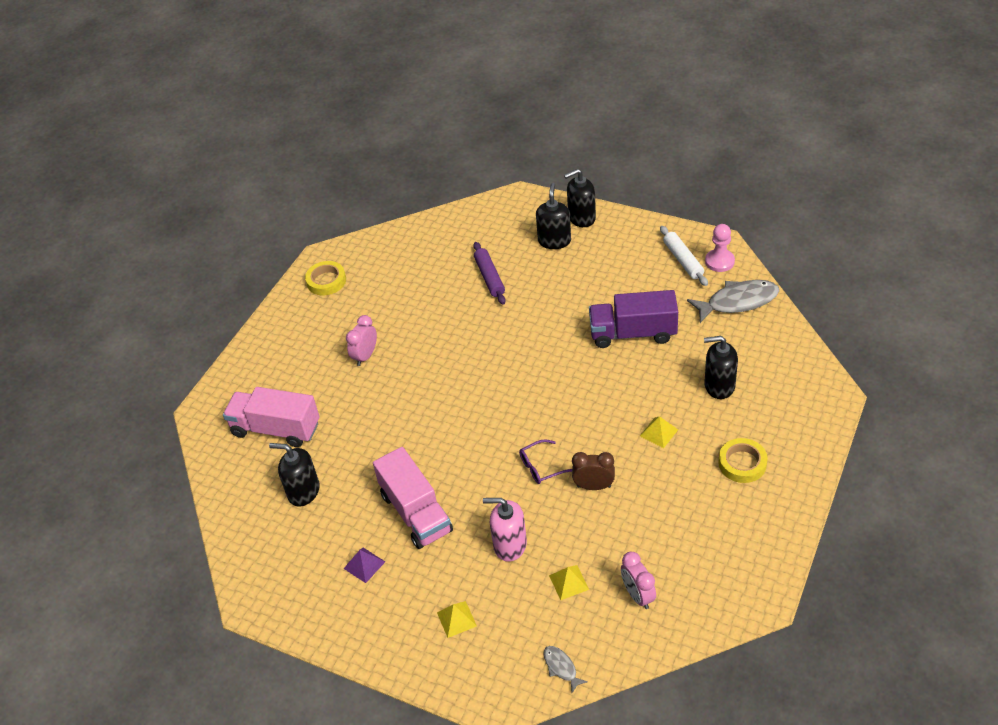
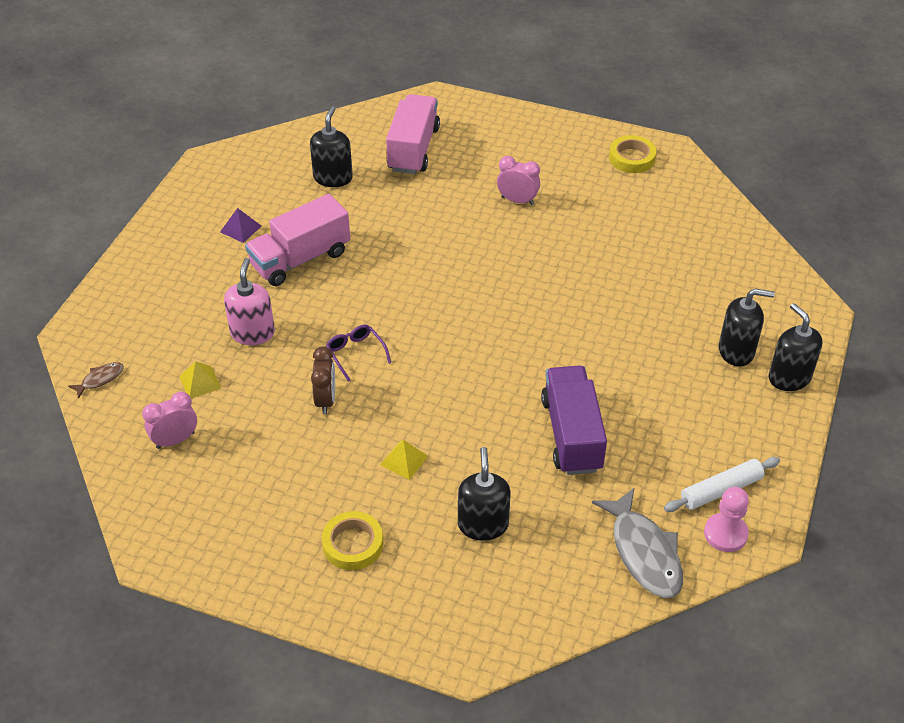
camera: 80 degrees right, 0 degrees up
(456, 619) = (169, 299): yellow pyramid -> none
(489, 277) = (657, 292): purple rolling pin -> none
(561, 667) = (100, 379): grey fish -> brown fish

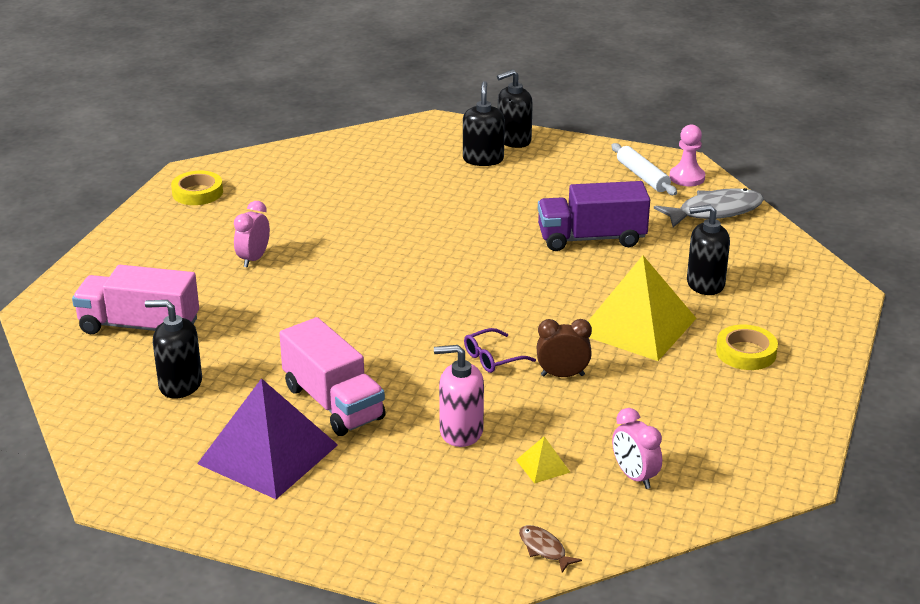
camera: 90 degrees left, 15 degrees down
(241, 229) = (268, 454): purple pyramid -> purple pyramid, size x2.49
(404, 460) = (637, 326): yellow pyramid -> yellow pyramid, size x2.49

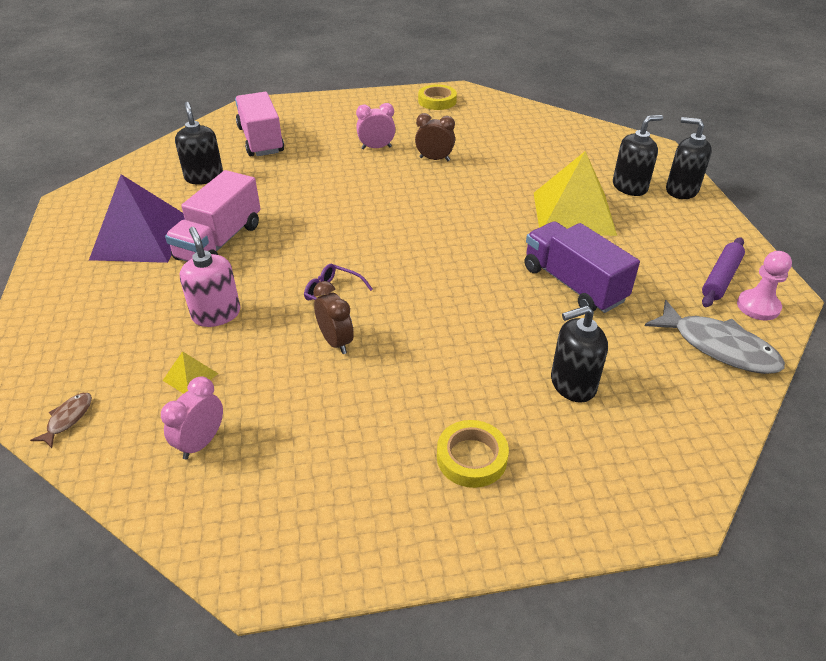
camera: 60 degrees right, 10 degrees up
(319, 234) = (434, 159): none -> brown clock
(637, 326) = (453, 361): yellow pyramid -> yellow pyramid (573, 213)
(642, 176) = (721, 278): white rolling pin -> purple rolling pin
(705, 284) = (572, 384): black soap dispenser -> black soap dispenser turned 75 degrees counterclockwise

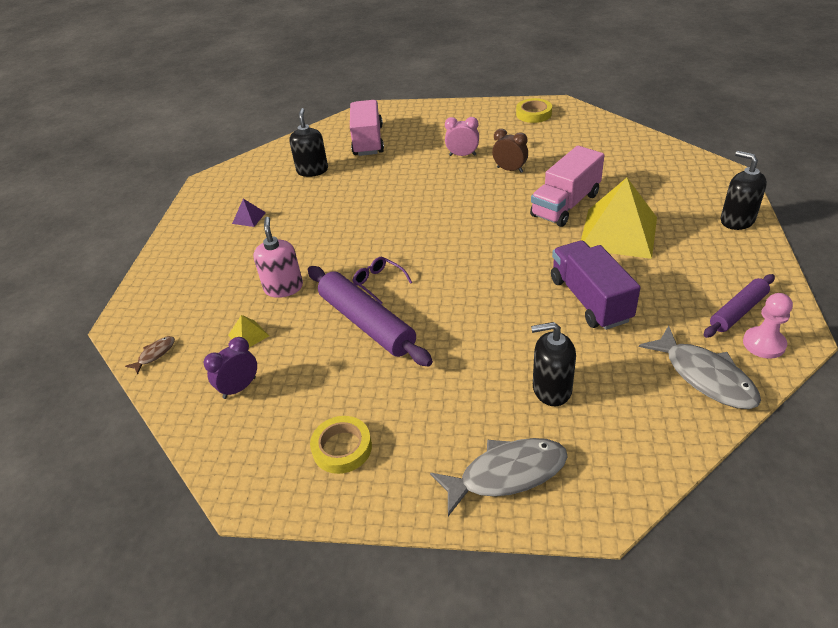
camera: 20 degrees right, 0 degrees up
(141, 238) = (249, 218): purple pyramid -> purple pyramid, size x0.40
(201, 442) = (239, 388): pink clock -> purple clock
(219, 242) = (306, 227): pink truck -> pink truck (565, 205)
(335, 342) = (366, 323): brown clock -> purple rolling pin
(471, 457) = (439, 436): yellow tape -> yellow tape (342, 448)
(563, 486) = (506, 474): none -> grey fish
(629, 187) = (685, 212): black soap dispenser -> none

